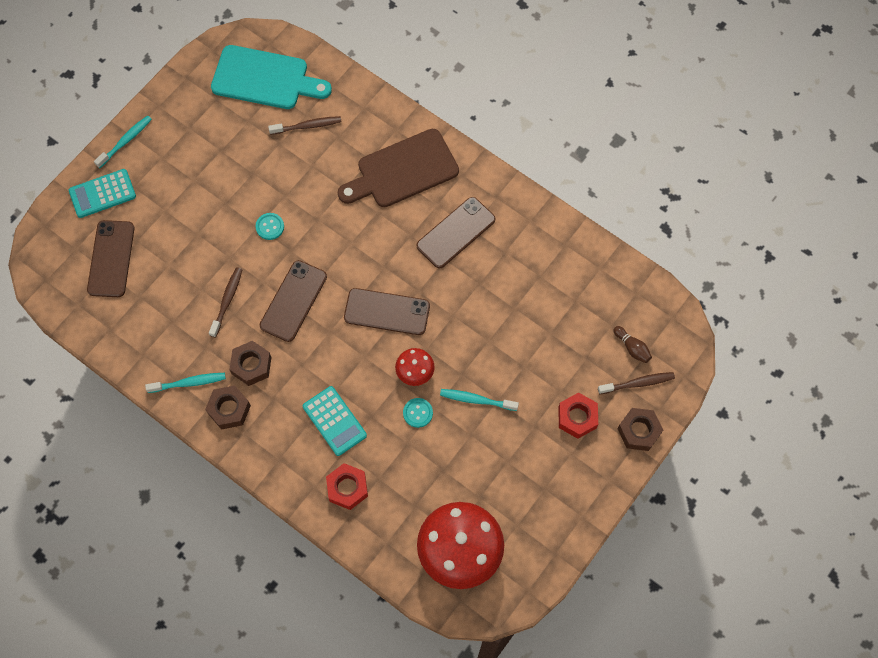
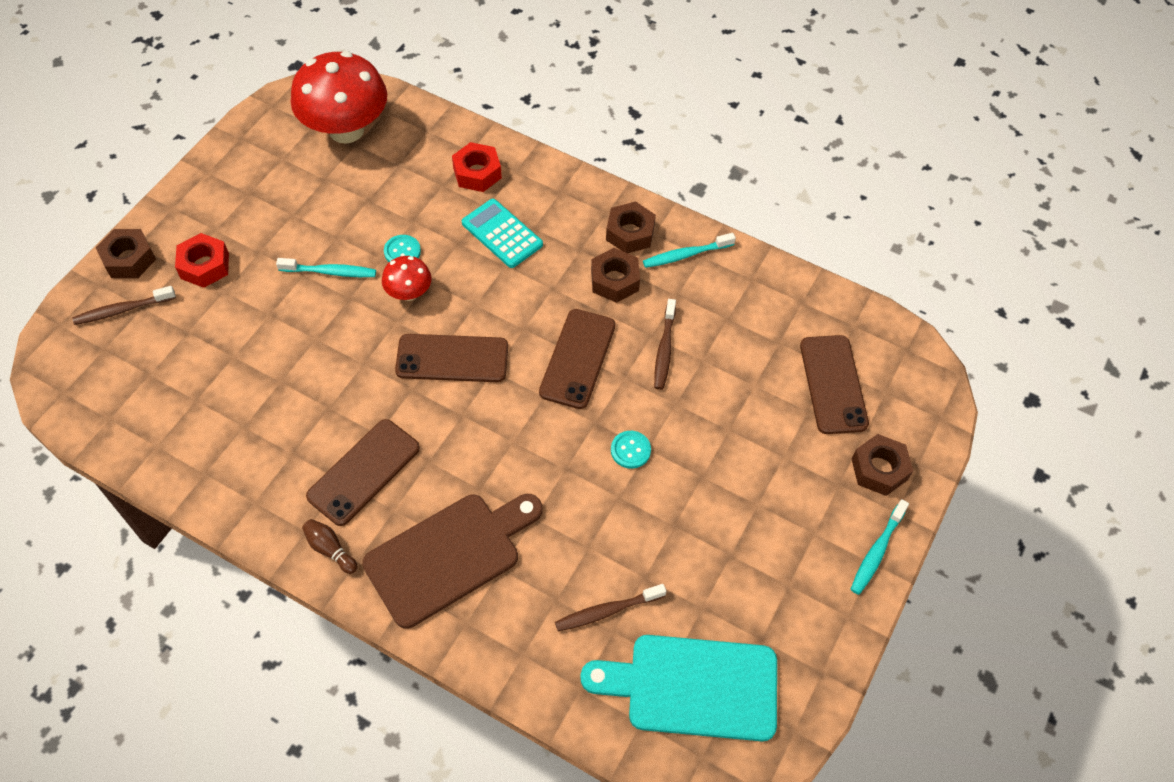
camera: 170 degrees right, 10 degrees down
(102, 194) = (879, 469): turquoise calculator -> brown nut
(632, 348) = (124, 350): brown bowling pin -> brown bowling pin (330, 549)

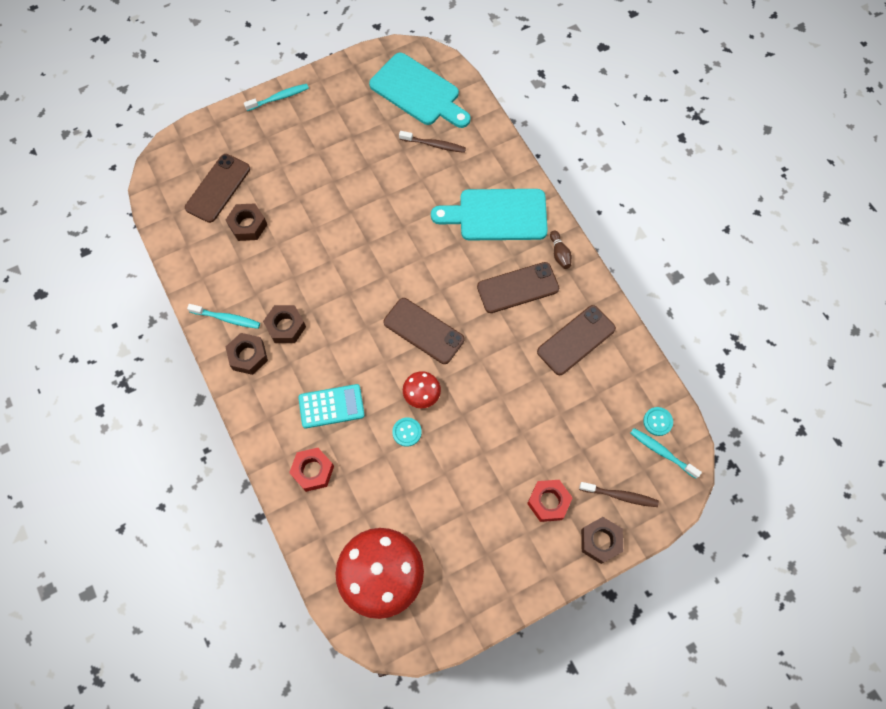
camera: 145 degrees left, 10 degrees up
(330, 272) = (464, 444): turquoise toothbrush -> turquoise toothbrush (662, 452)
(449, 555) = (497, 215): brown cutting board -> turquoise cutting board
(502, 234) = (331, 406): turquoise calculator -> turquoise calculator turned 90 degrees counterclockwise
(578, 359) = (348, 287): brown phone -> brown phone (576, 340)
(630, 450) = (360, 216): turquoise button -> turquoise button (657, 421)
(664, 349) = (293, 263): brown toothbrush -> none
(879, 469) = (238, 132): brown nut -> brown nut (248, 225)

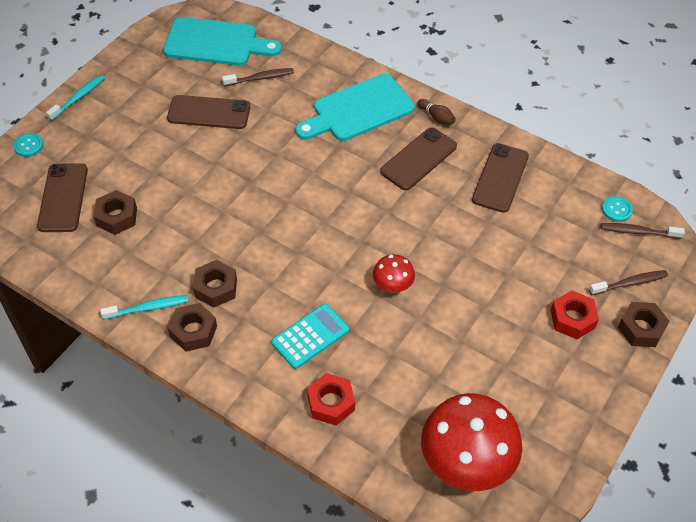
camera: 30 degrees left, 15 degrees down
(407, 432) = (400, 324): turquoise button -> turquoise button (28, 146)
(423, 331) = (356, 231): brown phone -> brown phone (209, 112)
(662, 452) = (638, 232): turquoise toothbrush -> brown toothbrush

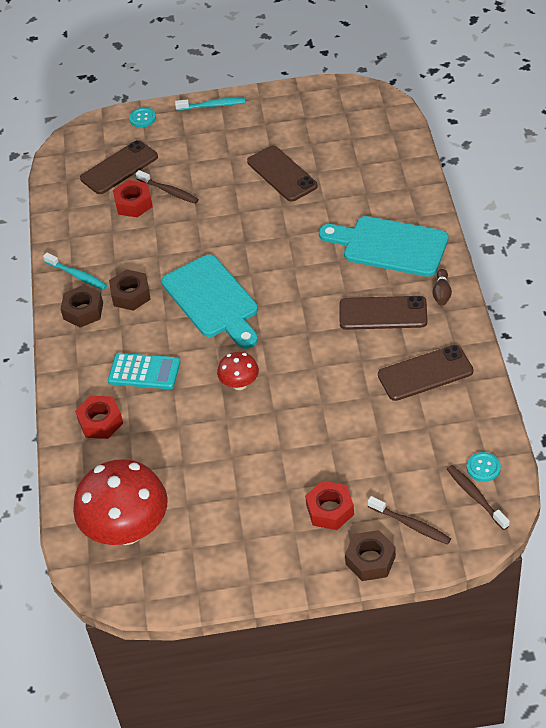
camera: 55 degrees right, 5 degrees down
(117, 217) = (133, 204): brown nut -> red nut
(216, 43) = (355, 125): turquoise cutting board -> turquoise cutting board (213, 300)
(260, 78) = (351, 173): brown toothbrush -> brown toothbrush (169, 191)

